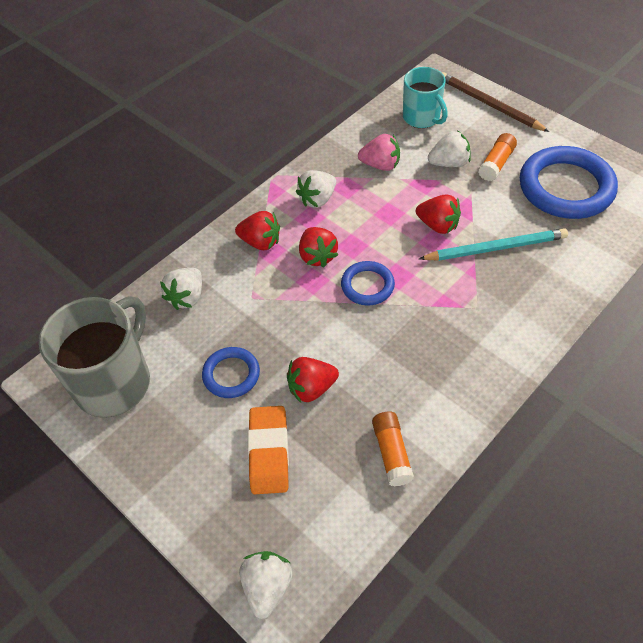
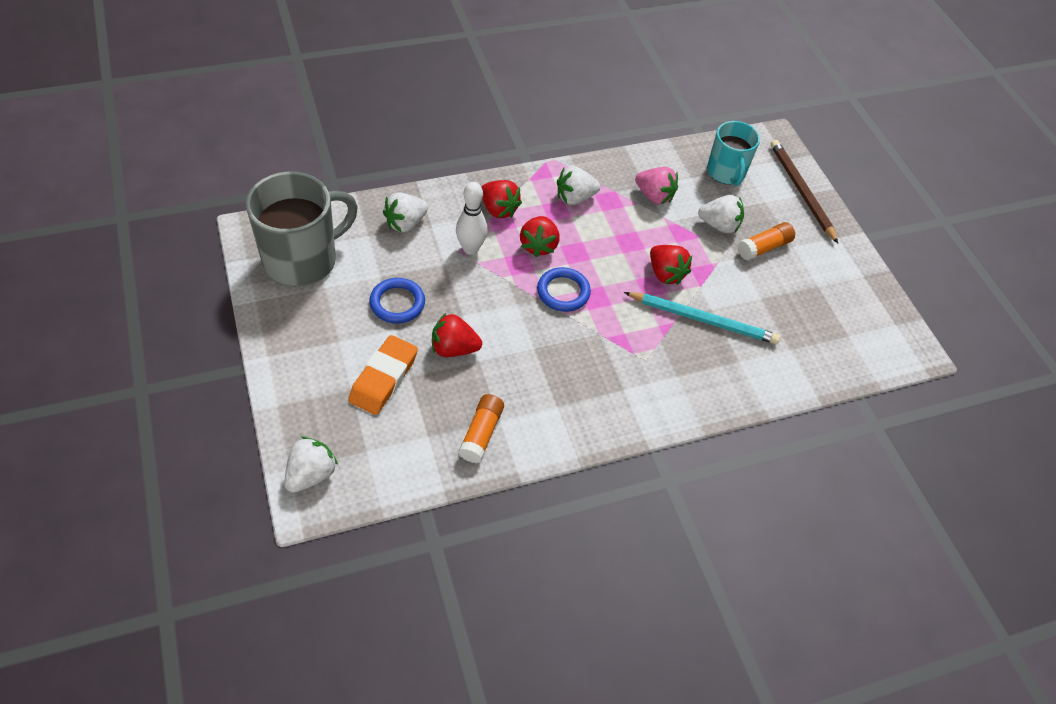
camera: 20 degrees right, 0 degrees up
(261, 289) = (470, 248): none -> white bowling pin
(566, 187) = (813, 301): blue ring -> none

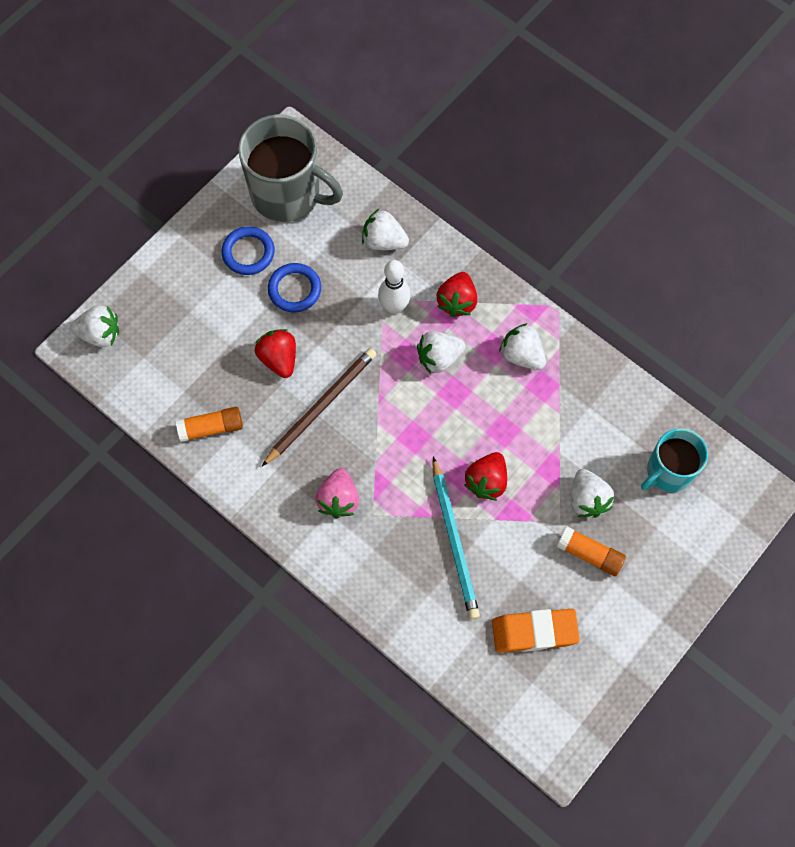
camera: 65 degrees right, 15 degrees up
(383, 378) = (215, 327): orange eraser -> orange eraser (534, 632)
(538, 245) = (439, 358): red strawberry -> white strawberry
(563, 292) = (400, 407): blue ring -> blue ring (248, 253)
(654, 196) = (580, 422): pink strawberry -> pink strawberry (338, 499)
(801, 192) = (700, 556): brown pencil -> brown pencil (321, 406)

